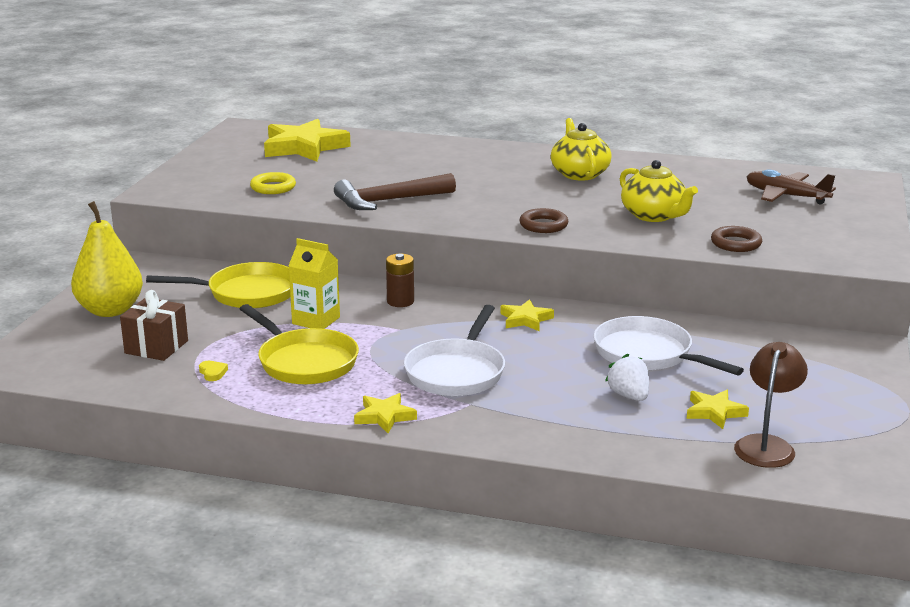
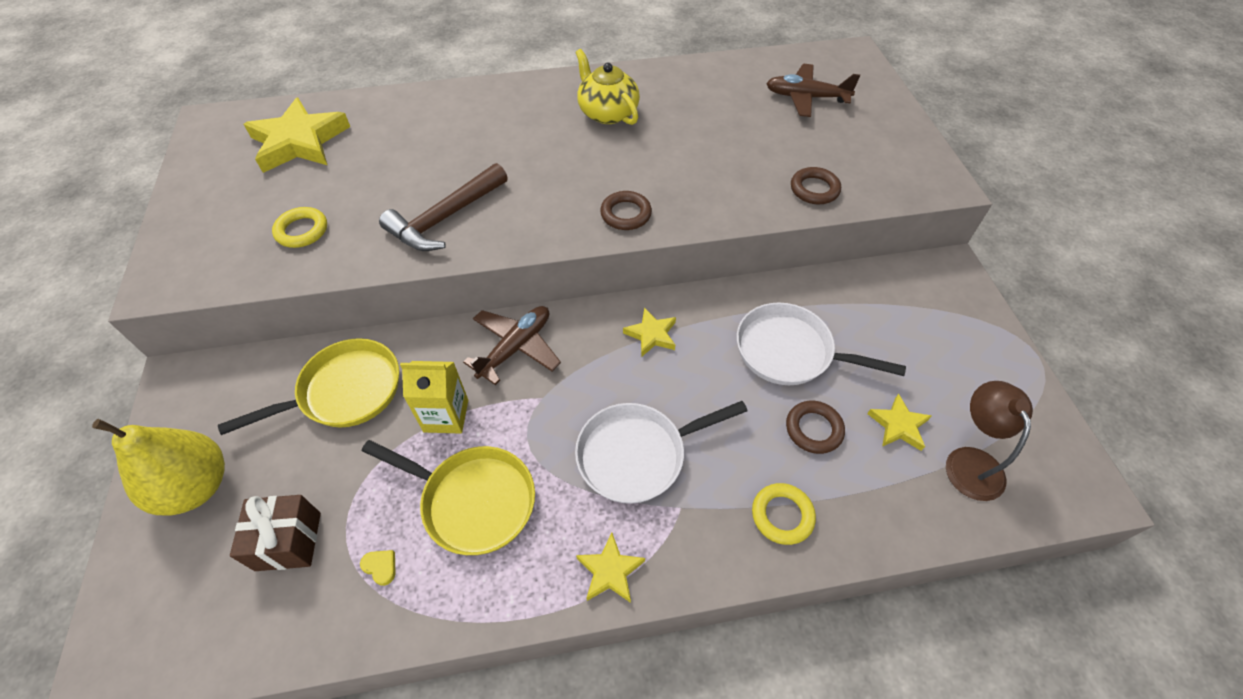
camera: 25 degrees left, 30 degrees up
(400, 301) = (515, 347): brown battery -> brown plane
(457, 372) = (637, 454): white pan -> white pan turned 75 degrees clockwise
(555, 428) = (782, 515): none -> yellow ring
(629, 396) = (813, 429): white strawberry -> brown ring
(654, 216) = (716, 164): yellow teapot -> none

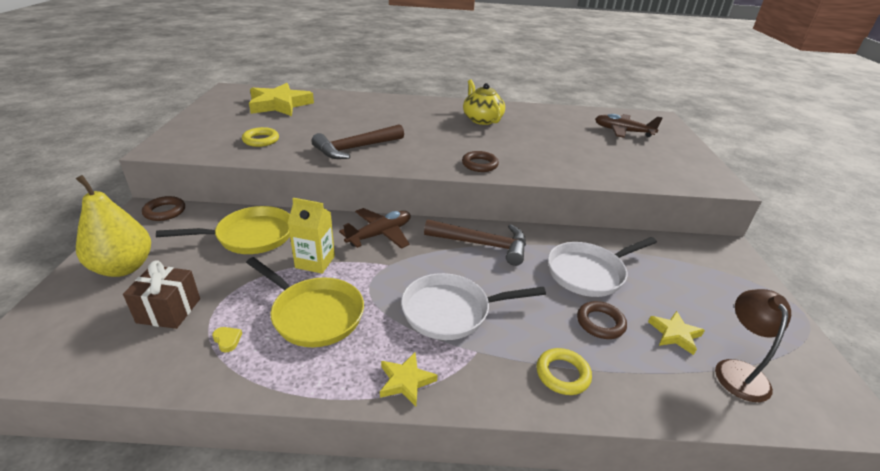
camera: 10 degrees right, 20 degrees down
(651, 334) = (482, 244): yellow star -> brown hammer
(790, 351) = (589, 273): white pan -> white pan turned 60 degrees counterclockwise
(814, 189) = (621, 173): brown ring -> brown ring (165, 211)

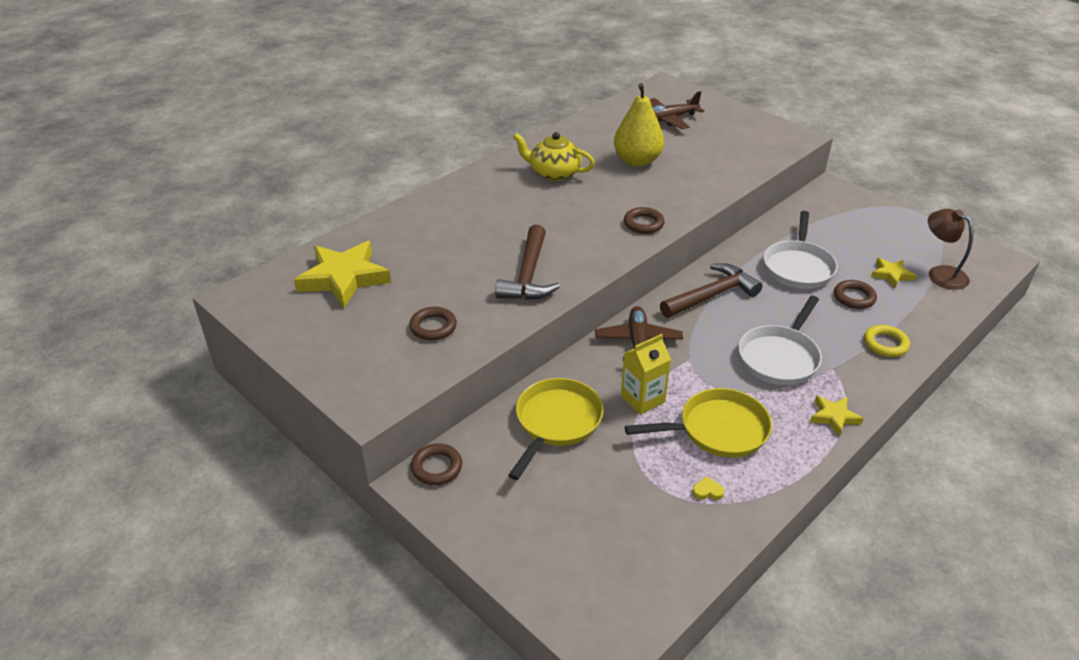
camera: 45 degrees left, 5 degrees up
(123, 267) = (526, 527): yellow pear -> yellow pear (637, 161)
(169, 310) = (632, 514): brown gift -> none
(261, 140) = (433, 327): yellow ring -> brown ring

